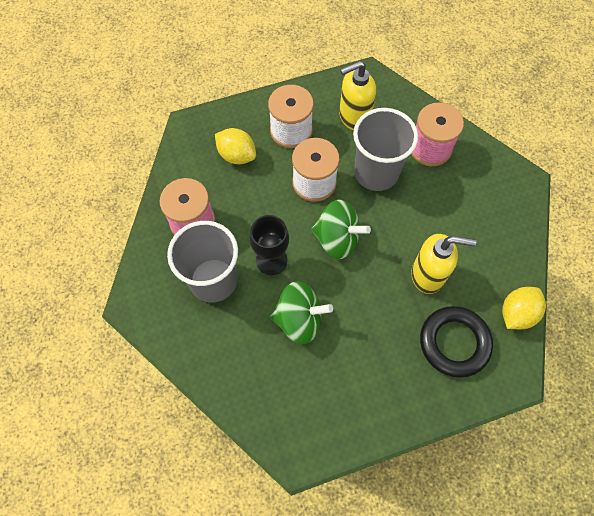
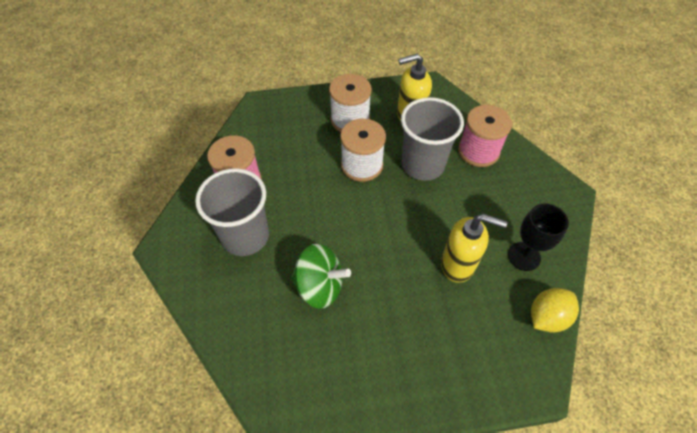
camera: 10 degrees right, 10 degrees down
(237, 155) = (295, 133): yellow lemon -> none
(271, 260) = (305, 227): black goblet -> black goblet (524, 256)
(337, 239) = (373, 217): green spinning top -> none
(454, 343) = (475, 336): black ring -> none

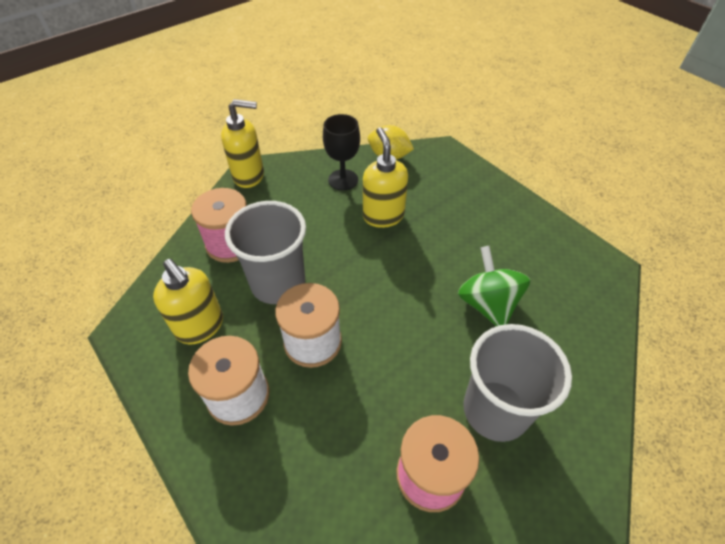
camera: 120 degrees left, 5 degrees down
(560, 187) = (249, 176): none -> yellow soap dispenser

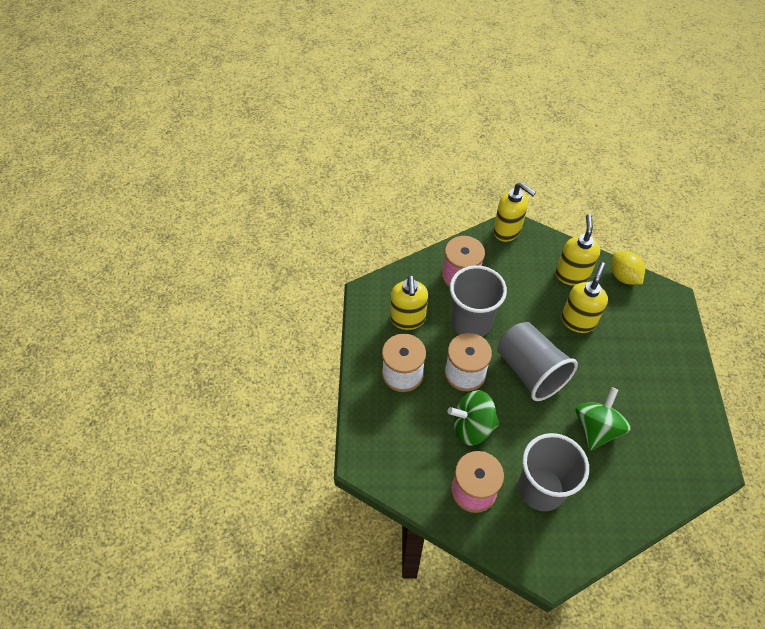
camera: 40 degrees right, 5 degrees up
(343, 180) = (571, 275): black goblet -> yellow soap dispenser
(368, 397) = (472, 426): none -> green spinning top
(379, 292) = (530, 371): none -> grey cup

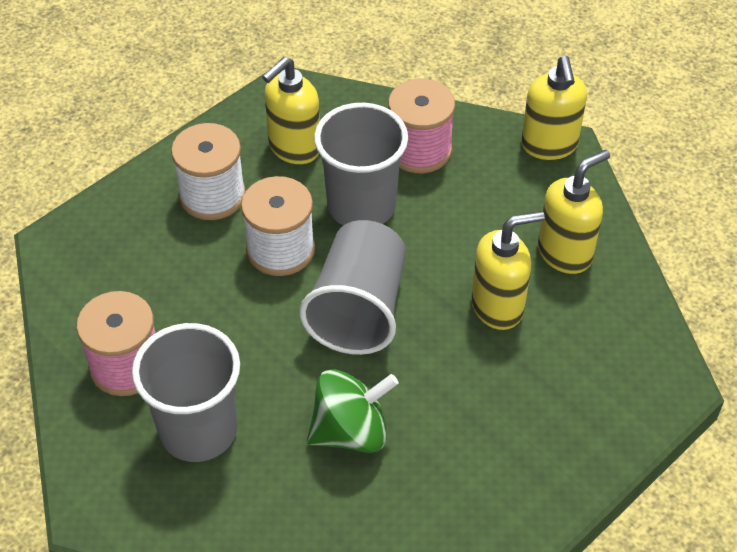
camera: 45 degrees right, 5 degrees down
(472, 426) = (212, 306): green spinning top -> none
(623, 276) = (636, 308): yellow lemon -> none

